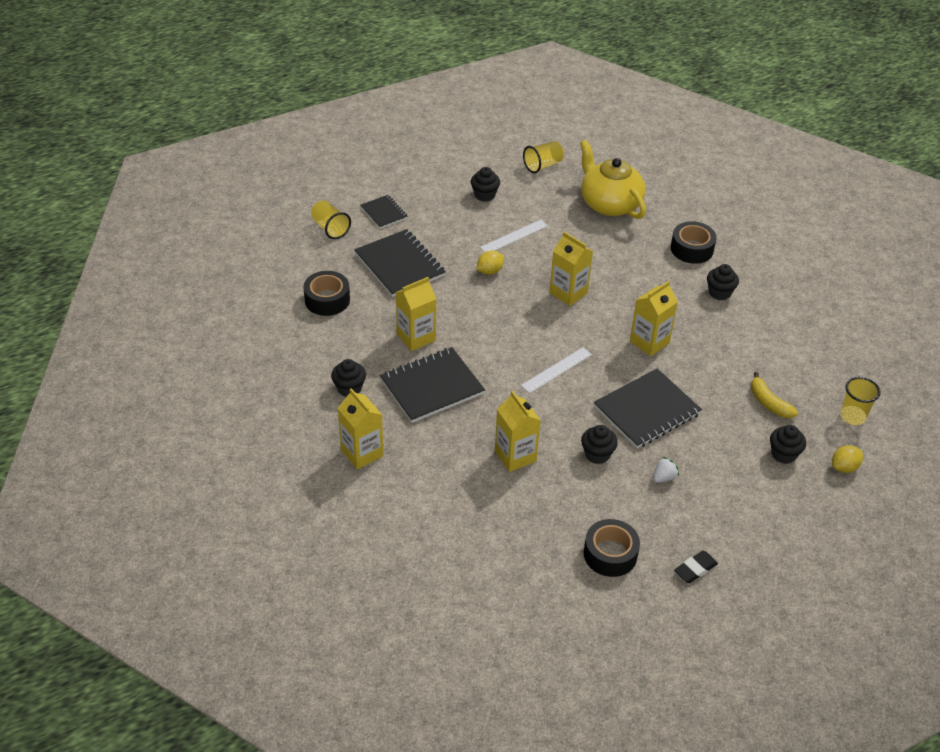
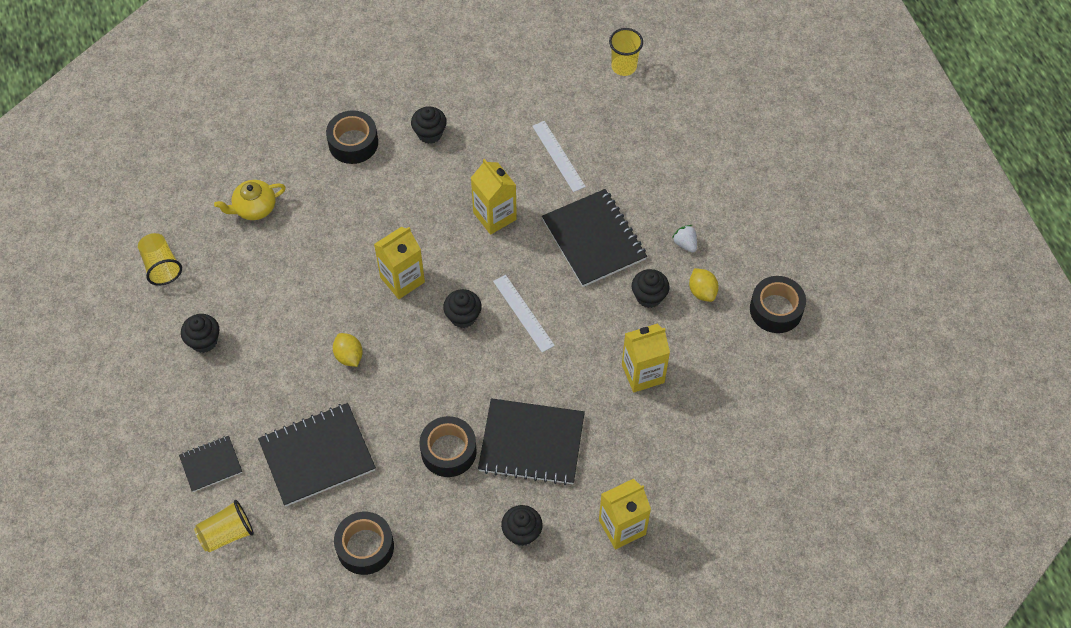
camera: 80 degrees left, 15 degrees up
(416, 337) = (448, 451): yellow carton -> black tape
(432, 387) = (531, 443): black notebook -> black notebook turned 60 degrees counterclockwise
(514, 236) = (291, 320): white ruler -> white ruler (558, 156)
(609, 204) = (254, 208): yellow teapot -> yellow teapot, size x0.56
(695, 569) = (797, 242): black eraser -> none
(768, 403) = (597, 130): yellow banana -> none
(783, 454) = (665, 136): black cupcake -> black cupcake (463, 317)
(844, 467) = (687, 92): yellow lemon -> yellow lemon (702, 291)

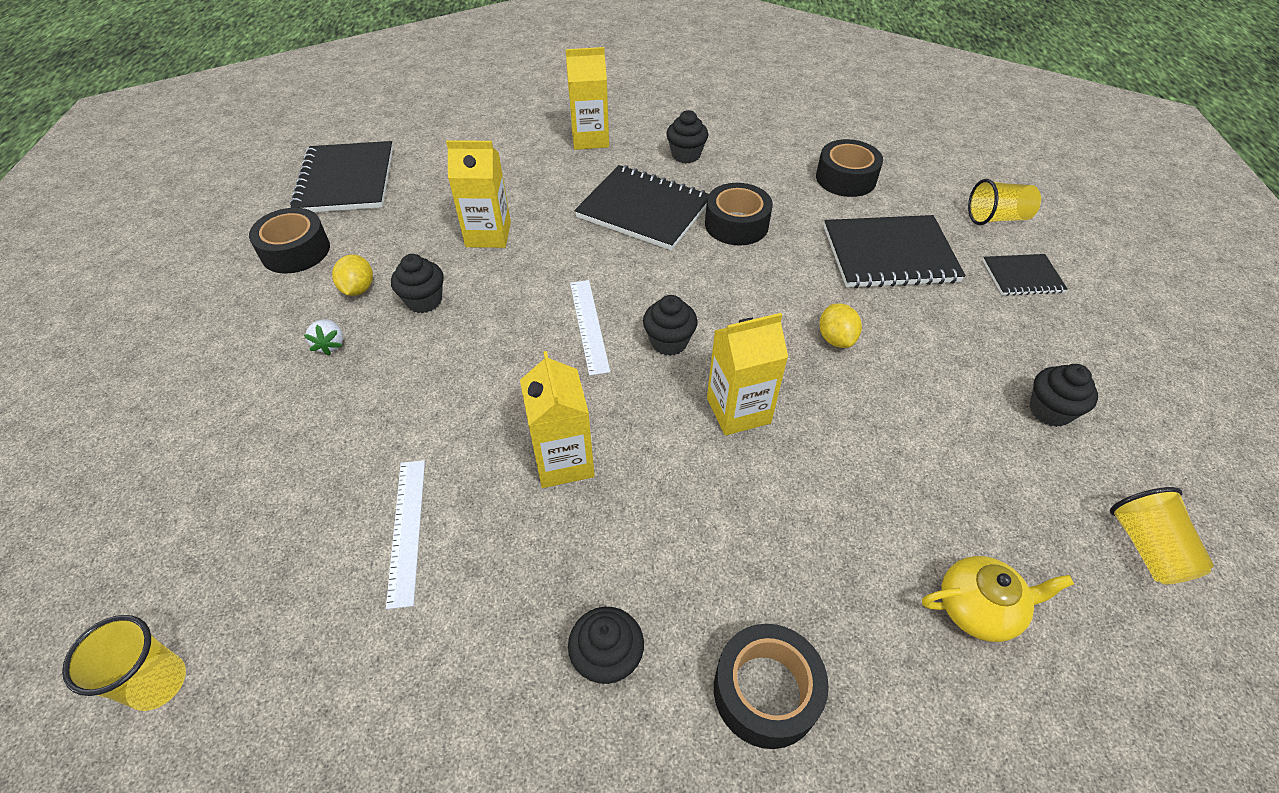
camera: 160 degrees left, 10 degrees down
(594, 239) = (442, 385): black notebook -> black notebook (346, 180)

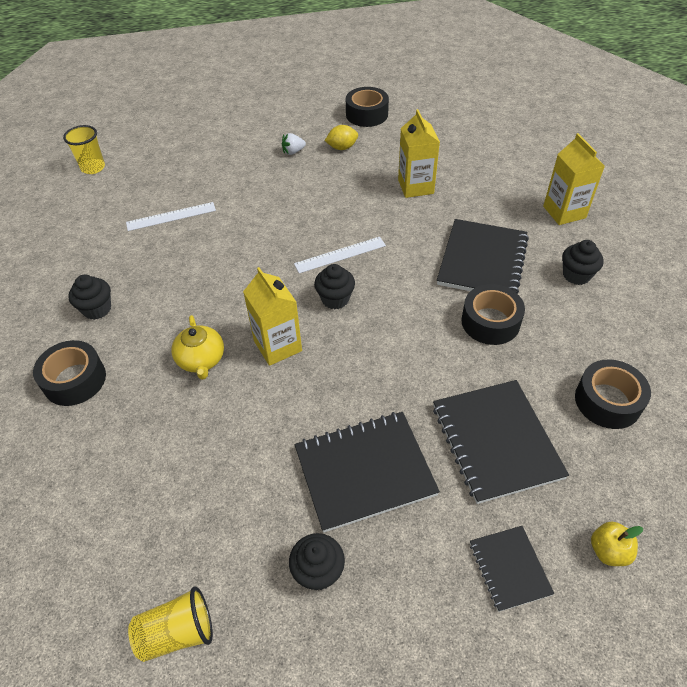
camera: 80 degrees right, 0 degrees up
(346, 180) = (444, 111): black notebook -> black notebook (364, 471)
(424, 301) = (340, 176): black cupcake -> none
(563, 461) = (222, 266): yellow carton -> none
(836, 339) = (367, 402): yellow lemon -> none
(978, 608) = (124, 496): yellow teapot -> yellow teapot (201, 360)
(996, 218) = (608, 551): yellow cup -> yellow apple

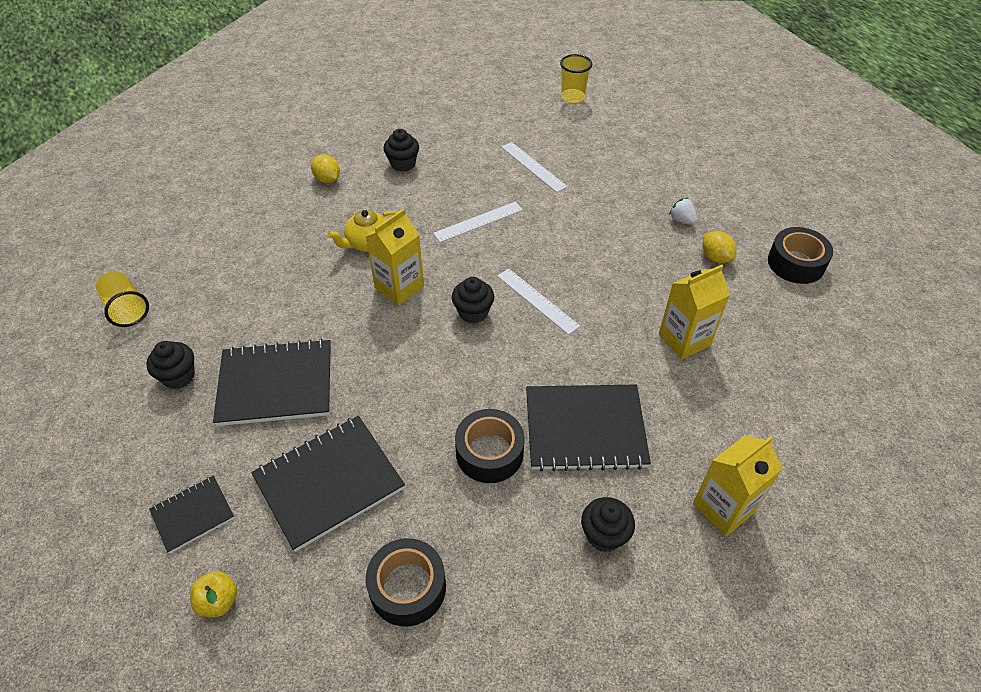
camera: 70 degrees right, 0 degrees up
(74, 380) = (327, 179): black tape -> yellow lemon
(221, 270) = (478, 222): none -> white ruler
(364, 471) = (276, 384): black notebook -> black notebook turned 60 degrees counterclockwise

